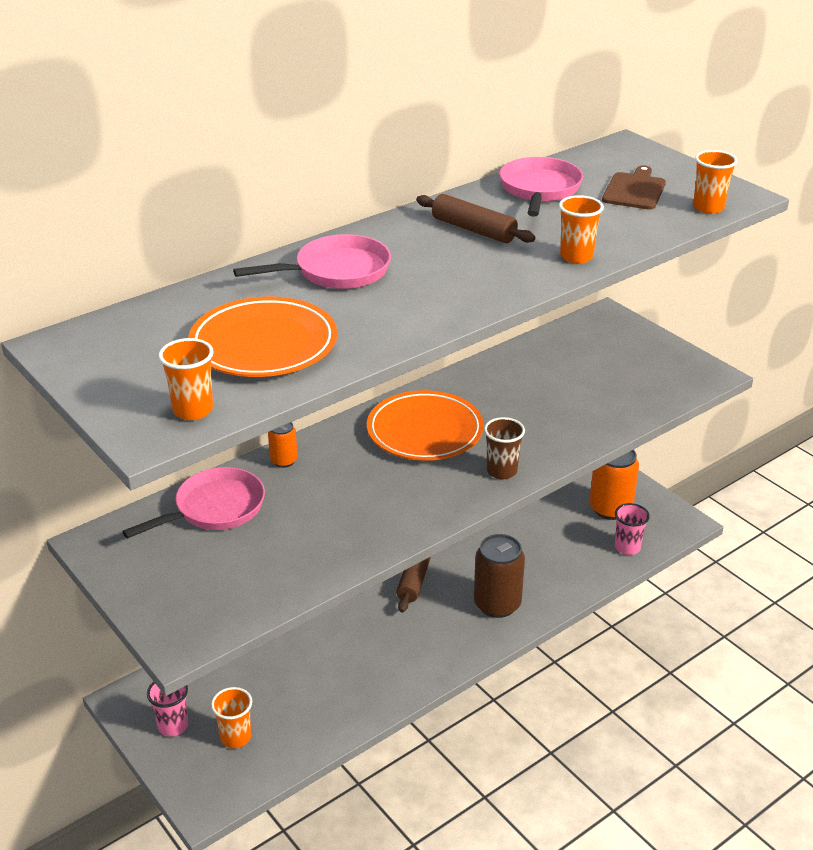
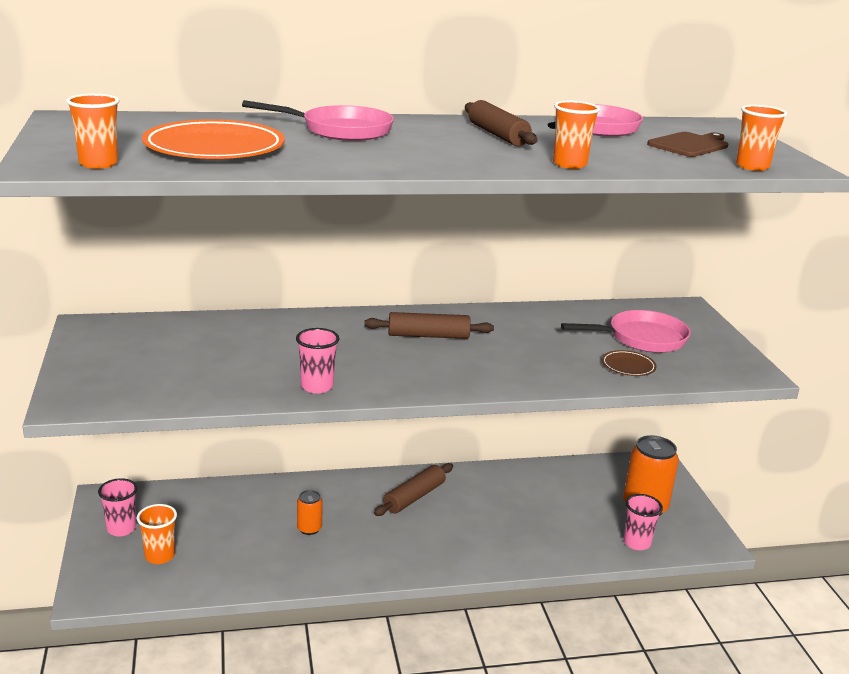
camera: 25 degrees right, 10 degrees down
(215, 509) = (199, 333): pink pan -> pink pan (642, 338)
(284, 461) = (288, 320): orange can -> orange can (309, 528)
(384, 530) = (317, 386): none -> pink cup
(425, 431) = (428, 336): orange plate -> brown rolling pin
(497, 604) = (471, 542): brown can -> none
(502, 471) = (467, 380): brown cup -> none
(614, 404) = (628, 366): none -> brown plate

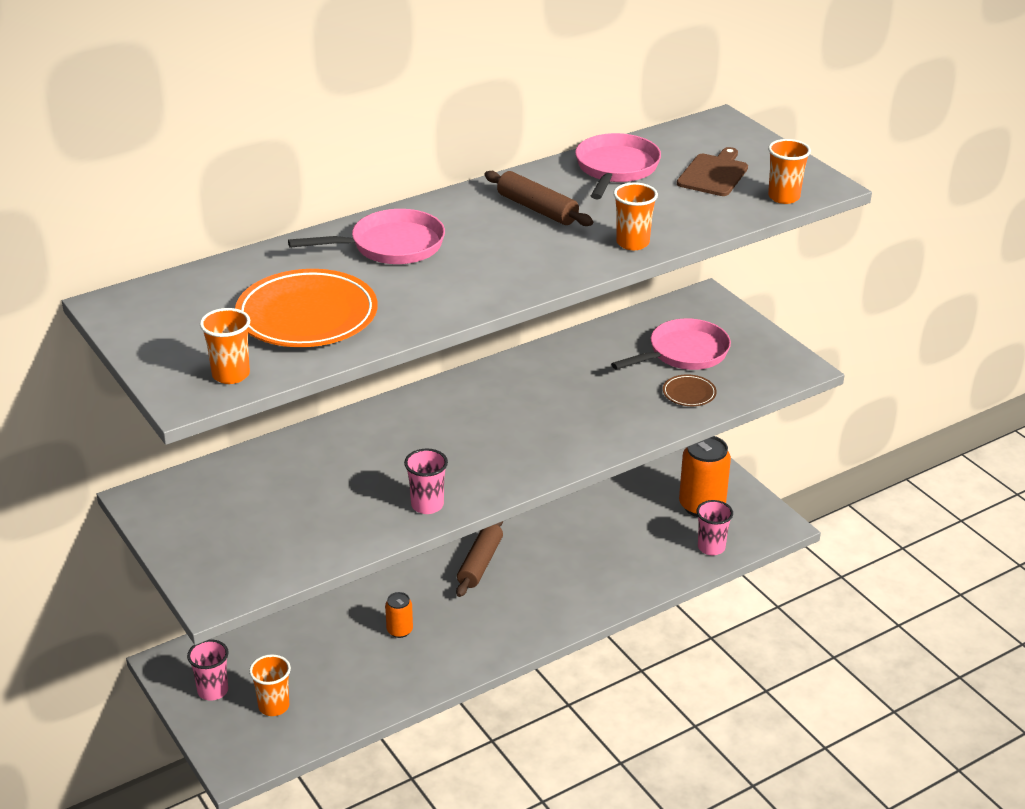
camera: 20 degrees left, 10 degrees up
(428, 336) = (487, 410): brown rolling pin -> none

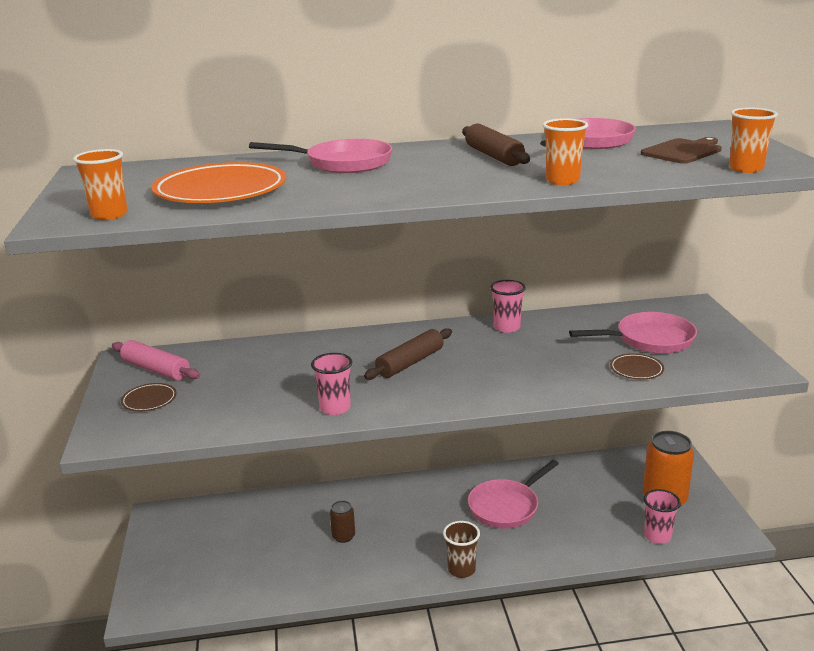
camera: 25 degrees right, 10 degrees down
(191, 503) = (156, 369): none -> pink rolling pin
(213, 691) = (170, 545): pink cup -> pink cup (507, 327)
(220, 542) = (149, 400): none -> brown plate
(274, 706) = (205, 570): orange cup -> none
(399, 630) = (343, 536): orange can -> brown can
(480, 563) = (442, 500): brown rolling pin -> brown rolling pin (410, 363)
(541, 632) = (461, 569): none -> brown cup
(550, 554) = (506, 507): none -> pink pan

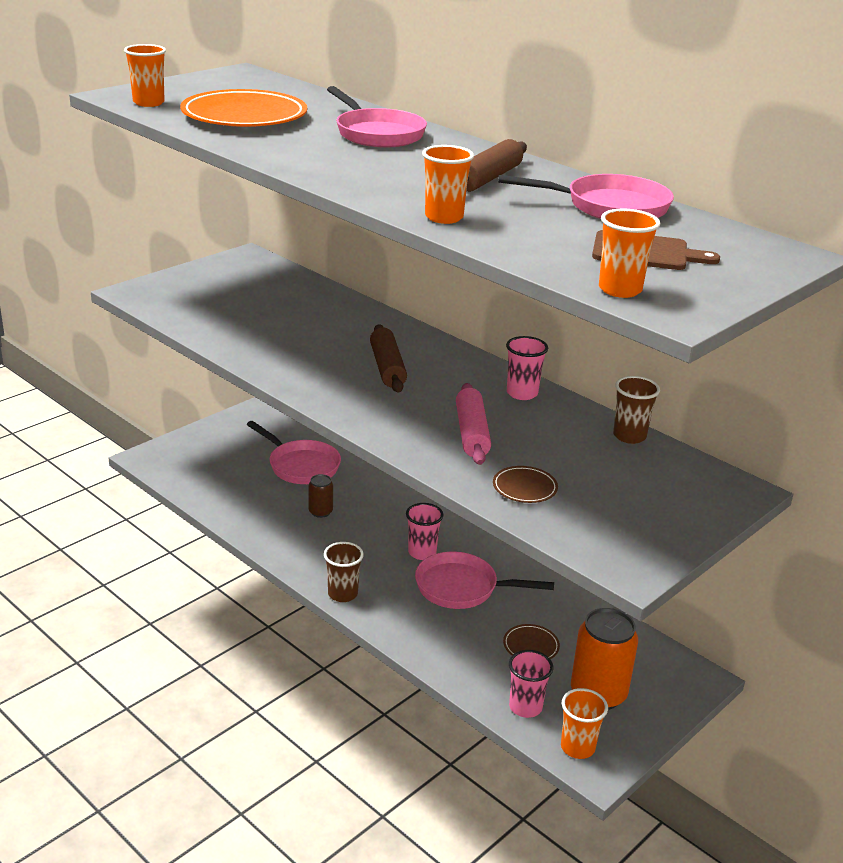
camera: 50 degrees right, 5 degrees up
(149, 400) = (200, 287): brown plate -> brown plate (531, 646)
(156, 369) = (247, 272): pink rolling pin -> pink rolling pin (472, 433)
(335, 408) = (270, 360): pink cup -> pink cup (422, 552)
(410, 363) = (387, 367): brown rolling pin -> brown rolling pin turned 75 degrees clockwise
(600, 313) = (629, 436): none -> brown cup
(649, 340) = (606, 481): pink pan -> pink pan (301, 466)
(711, 532) = (577, 747): none -> orange cup

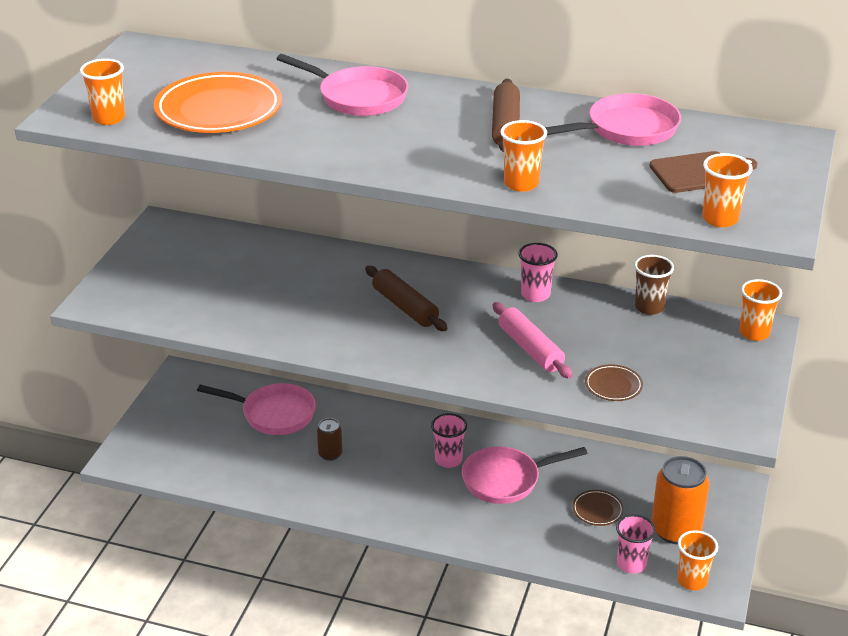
camera: 25 degrees left, 5 degrees up
(342, 594) = (413, 525): brown cup -> none
(725, 491) = (754, 333): none -> orange cup

